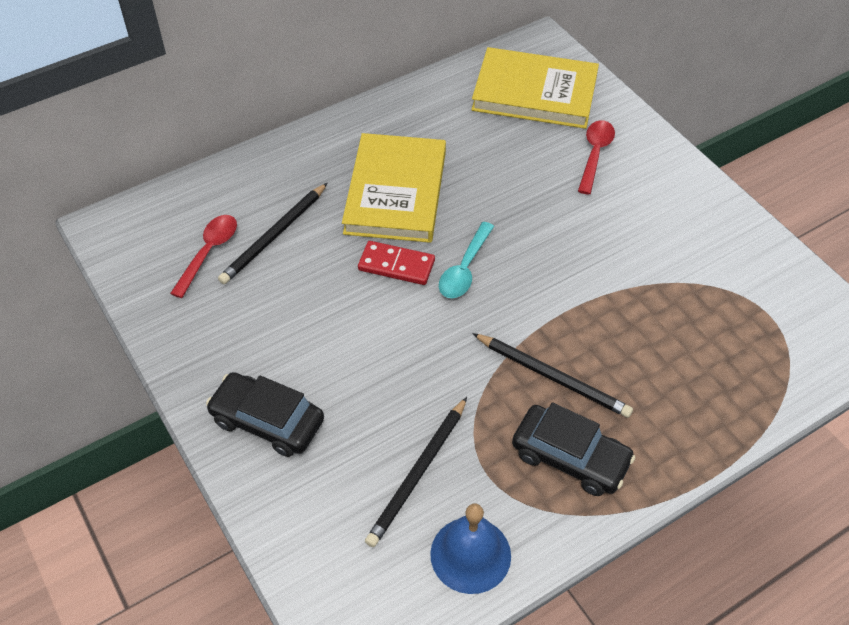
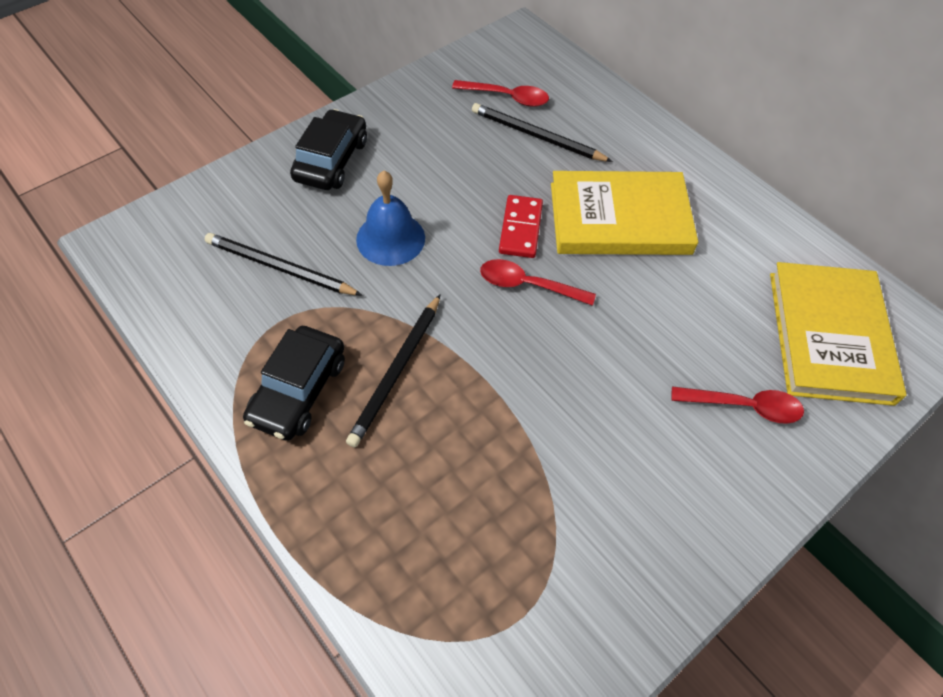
camera: 80 degrees right, 5 degrees up
(465, 269) = (528, 285): turquoise spoon -> red spoon
(470, 554) = (196, 313): blue bell -> blue bell (390, 238)

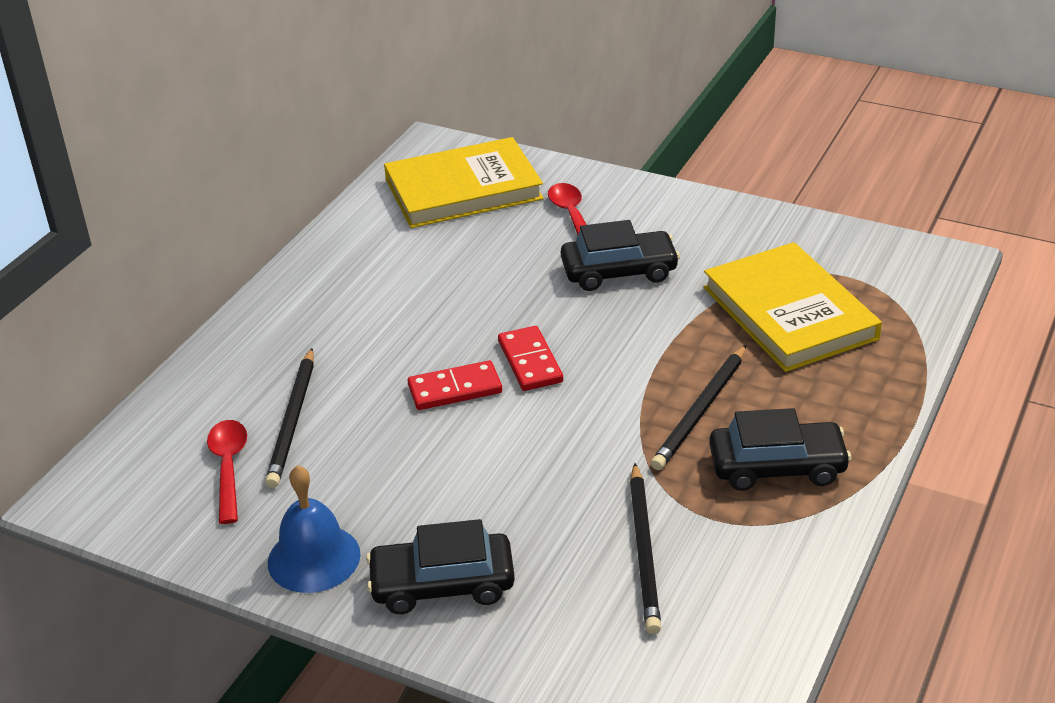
camera: 110 degrees left, 20 degrees down
(390, 238) = (537, 480): blue bell -> blue bell (314, 558)
(396, 372) = (701, 411): black pencil -> black pencil turned 120 degrees clockwise
(528, 285) = (530, 362): red spoon -> red domino
(619, 218) = (394, 328): yellow book -> yellow book (789, 313)
(629, 404) = (619, 271): none -> black car

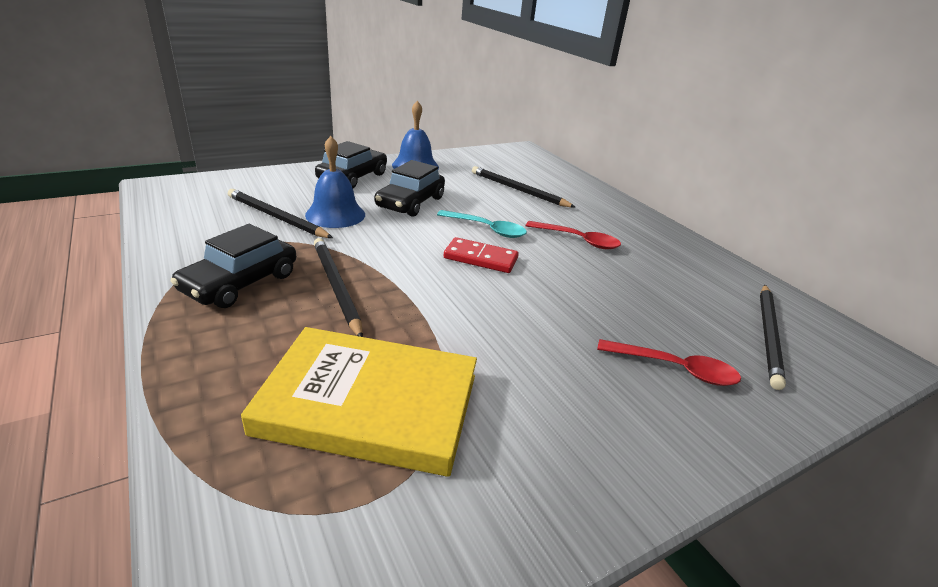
camera: 120 degrees right, 5 degrees down
(228, 468) = (502, 171): red spoon -> red spoon (578, 240)
(455, 389) = (487, 229): red domino -> turquoise spoon
(463, 189) = (768, 335): yellow book -> black pencil
(573, 513) = (335, 214): none -> blue bell
(619, 271) = (552, 346): black car -> black car (410, 202)

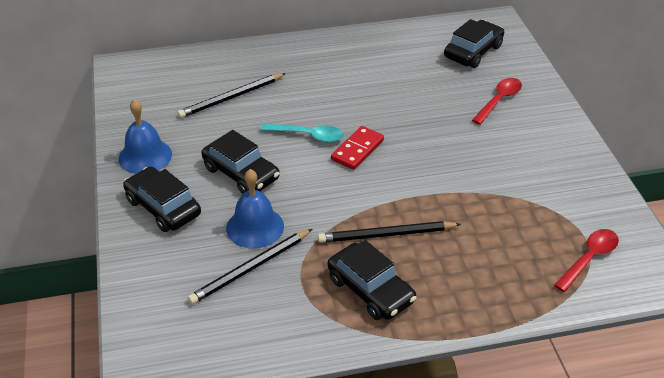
camera: 70 degrees left, 10 degrees up
(369, 404) = (517, 229): yellow book -> none
(487, 229) = (308, 135): turquoise spoon -> turquoise spoon turned 60 degrees clockwise
(578, 240) = (339, 90): red spoon -> red spoon (589, 258)
(768, 335) = (473, 51): black pencil -> black car

